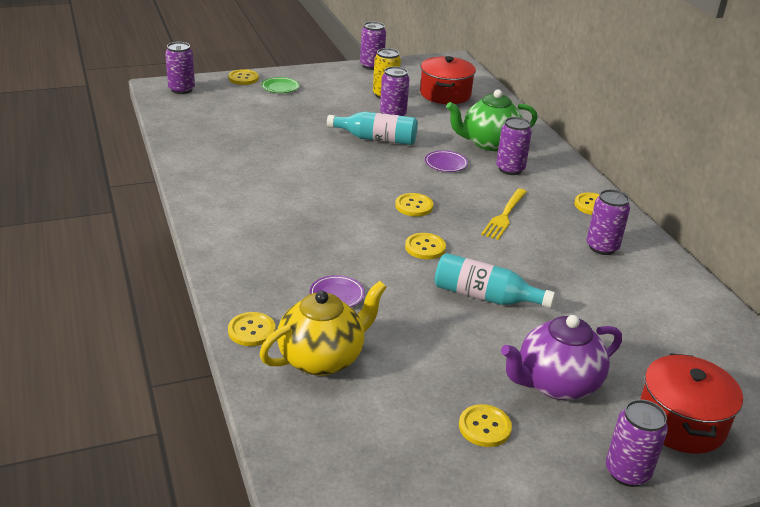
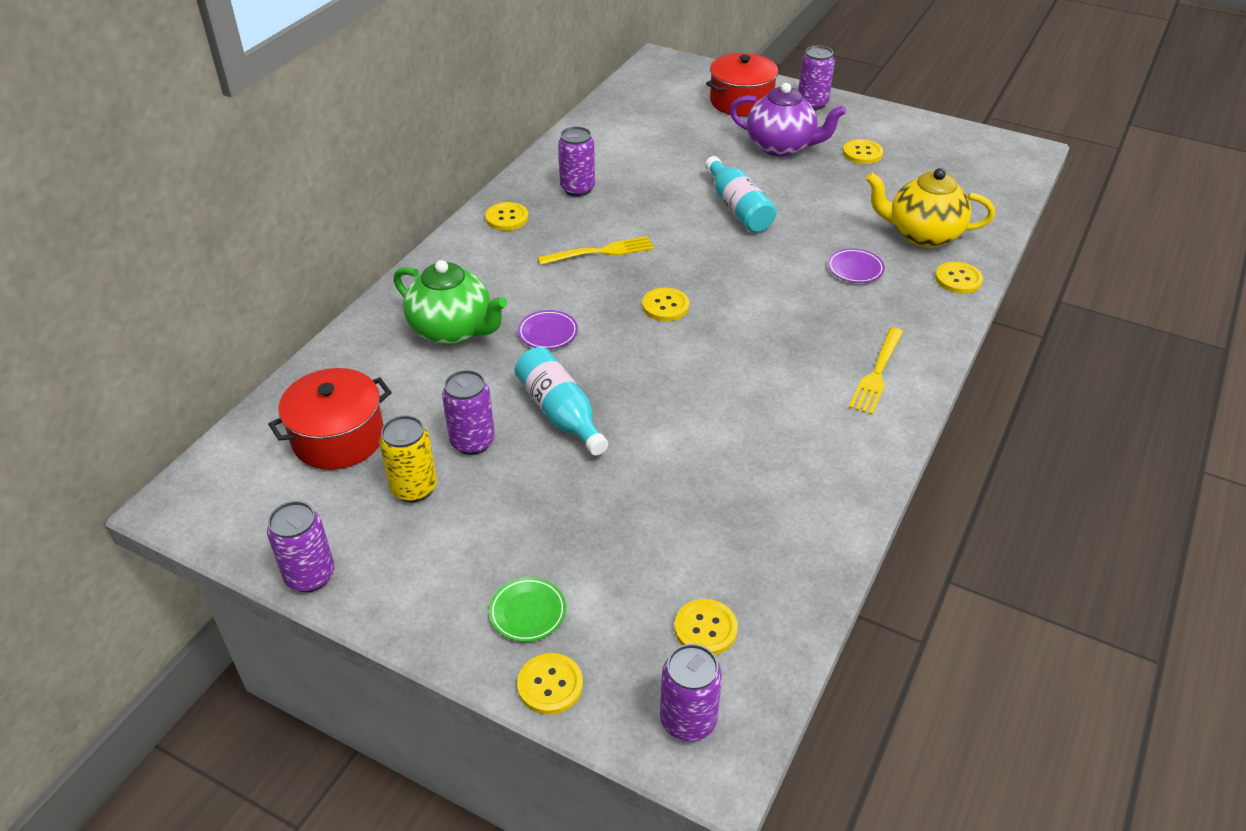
camera: 130 degrees left, 10 degrees up
(240, 232) = (877, 373): none -> yellow fork
(425, 247) = (721, 265): yellow button -> yellow button (705, 629)
(510, 169) = (498, 289): purple can -> none

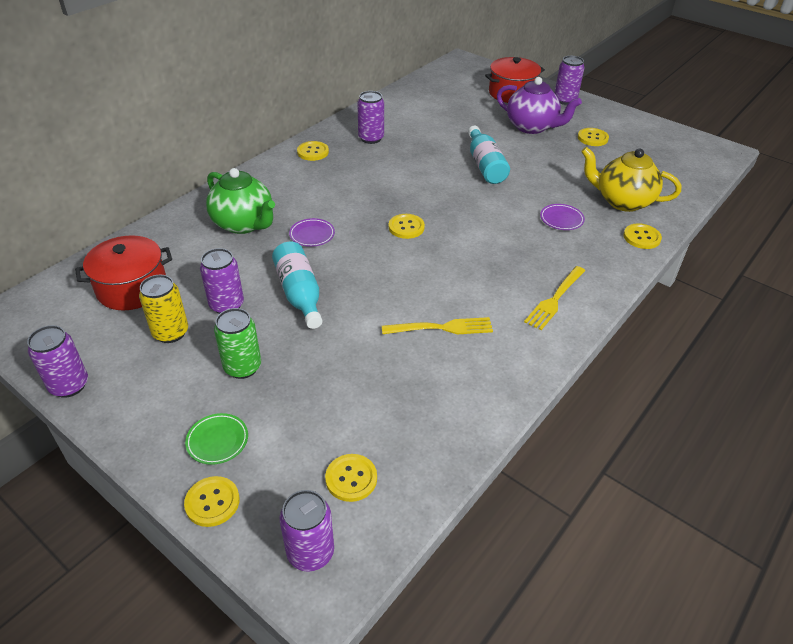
camera: 10 degrees right, 0 degrees up
(524, 517) = (242, 367): none -> green can
(600, 252) = (372, 183): yellow fork -> yellow fork (441, 328)

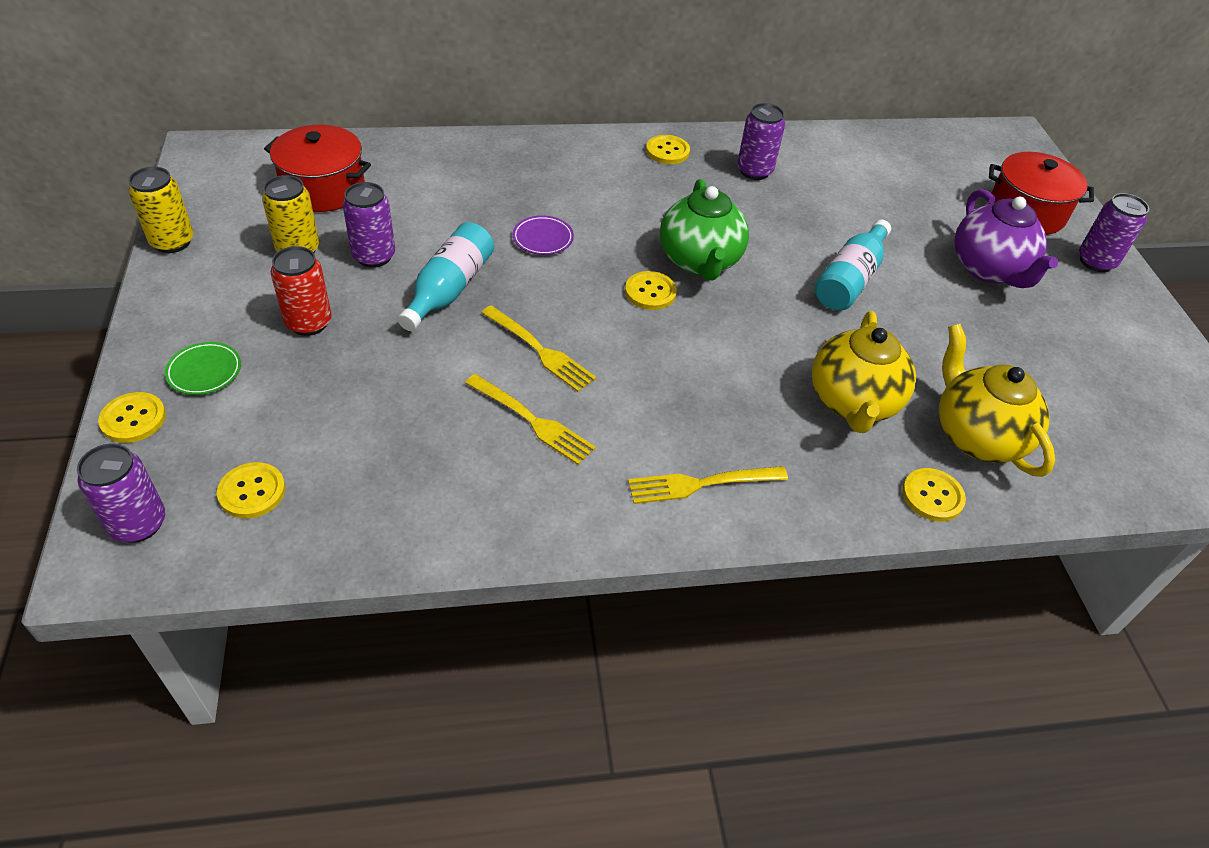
camera: 40 degrees right, 5 degrees up
(69, 385) = (172, 242): purple can -> yellow can
(242, 367) = (309, 323): green can -> red can
(244, 224) = (495, 187): green teapot -> green teapot (699, 261)
(394, 292) = (540, 350): none -> yellow fork
(561, 219) = (853, 403): purple plate -> yellow teapot
(592, 138) = (1060, 333): yellow button -> none

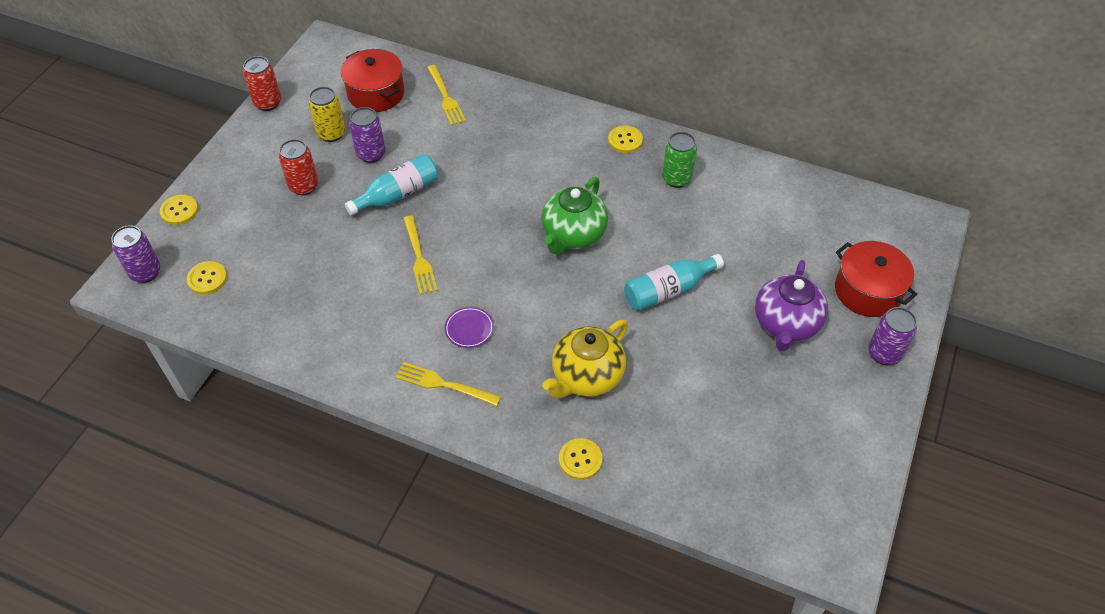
camera: 35 degrees right, 5 degrees up
(172, 242) = (268, 103): yellow can -> red can
(204, 371) = (230, 196): green plate -> none
(532, 421) = (379, 301): yellow fork -> yellow fork (445, 97)
(543, 238) = (483, 179): purple plate -> purple plate (469, 329)
(650, 292) = (520, 245): yellow button -> none
(754, 171) = (676, 179): purple can -> green can
(976, 436) = (650, 436): yellow teapot -> none

